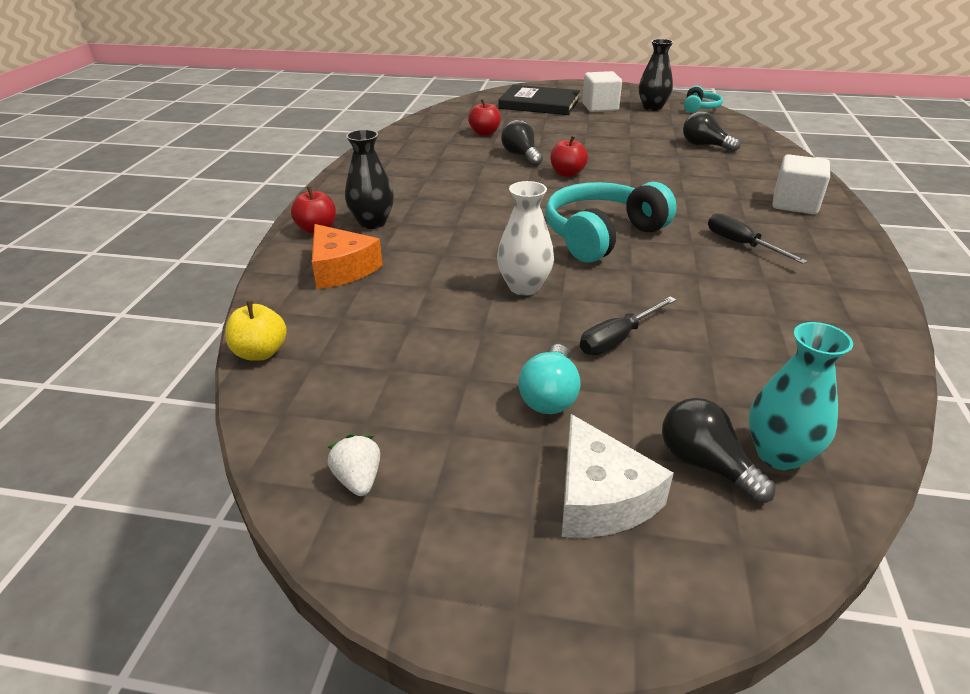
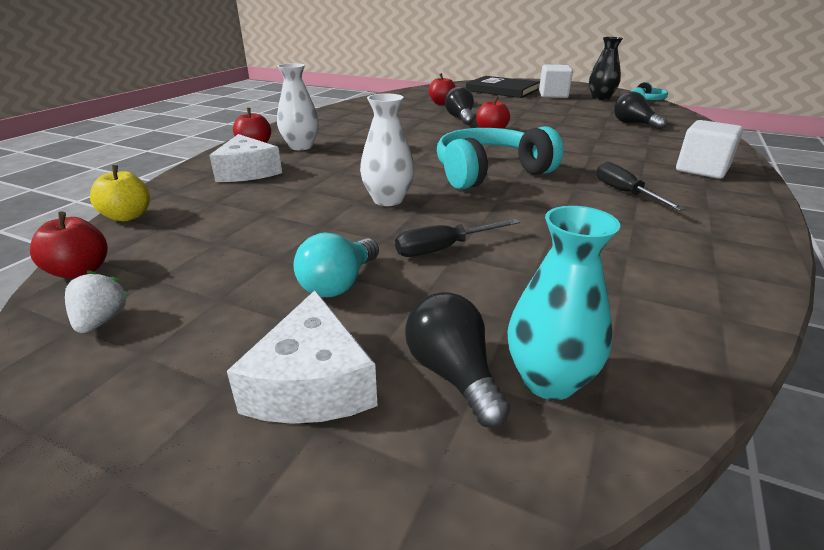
camera: 15 degrees right, 5 degrees down
(277, 430) = (80, 271): none -> red apple
(341, 269) = (247, 171): orange cheese -> white cheese
(372, 223) = (301, 146): black vase -> white vase

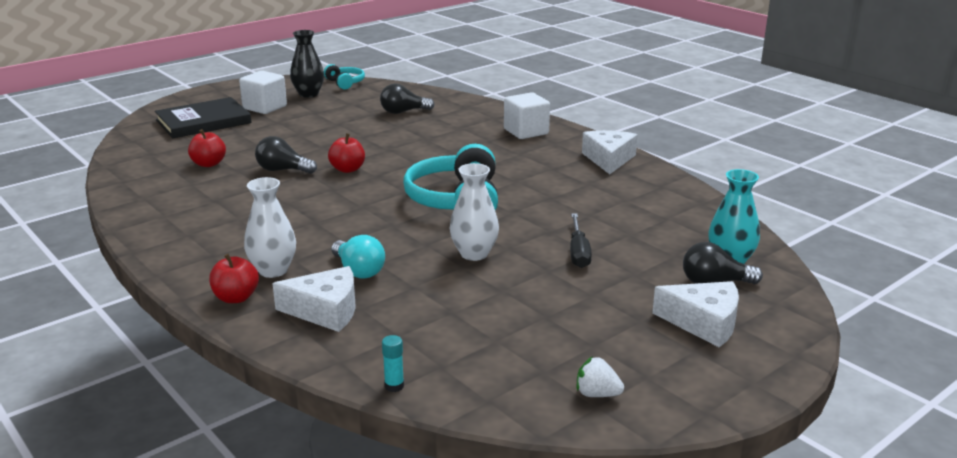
camera: 65 degrees left, 5 degrees down
(80, 271) = (504, 408): red apple -> none
(128, 216) = (394, 386): yellow apple -> turquoise glue stick
(339, 283) = (602, 298): turquoise light bulb -> turquoise light bulb (358, 271)
(625, 193) = (542, 169): black screwdriver -> none
(726, 222) = (608, 159): none -> white cheese

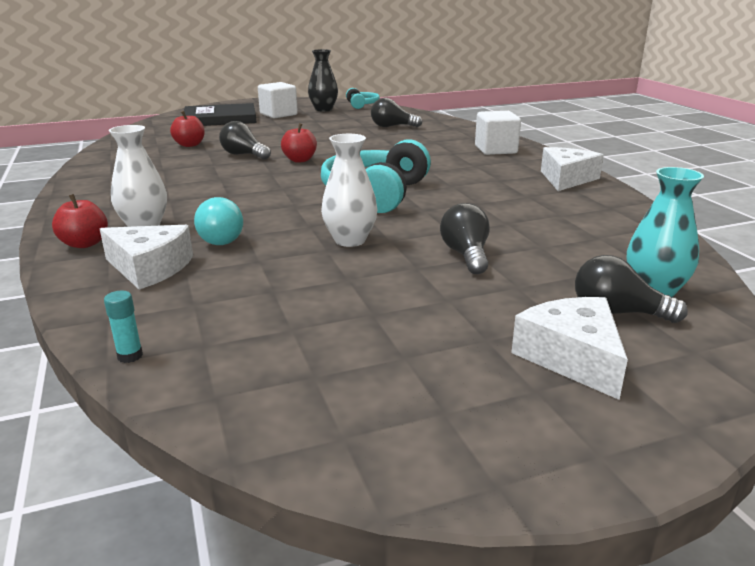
camera: 20 degrees right, 0 degrees up
(578, 252) = (466, 255): black screwdriver -> black light bulb
(597, 394) = (357, 420): white strawberry -> none
(703, 323) = (572, 357): white cheese -> white cheese turned 150 degrees counterclockwise

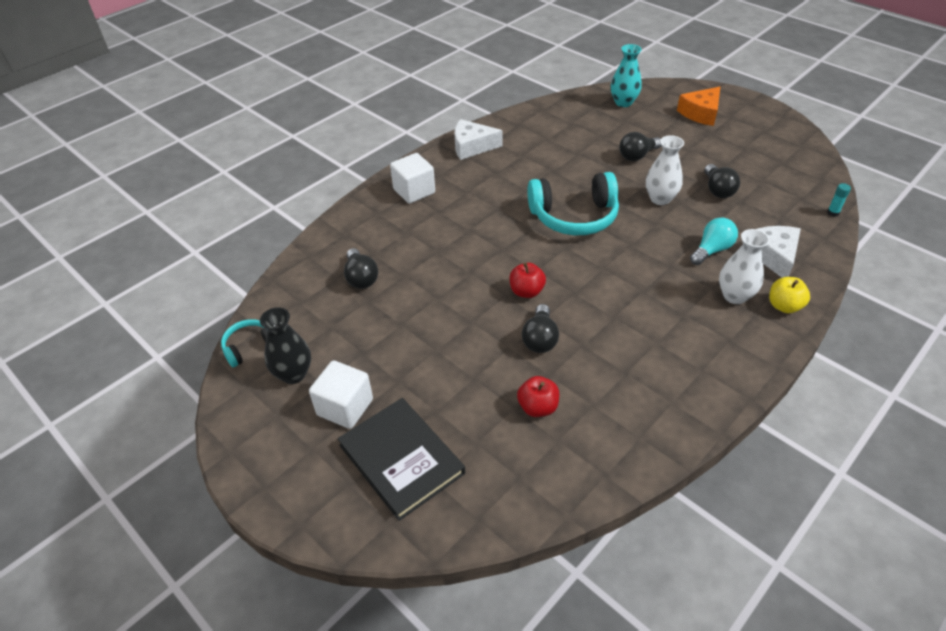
camera: 115 degrees left, 20 degrees up
(85, 244) = (784, 306): red apple -> yellow apple
(572, 357) = (701, 113): white cheese -> orange cheese
(617, 313) = (653, 108): black light bulb -> black light bulb (717, 190)

